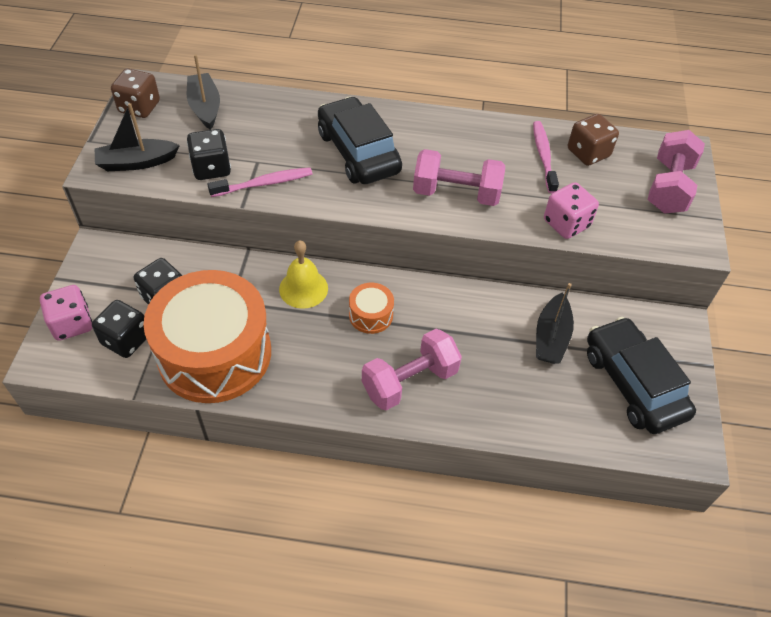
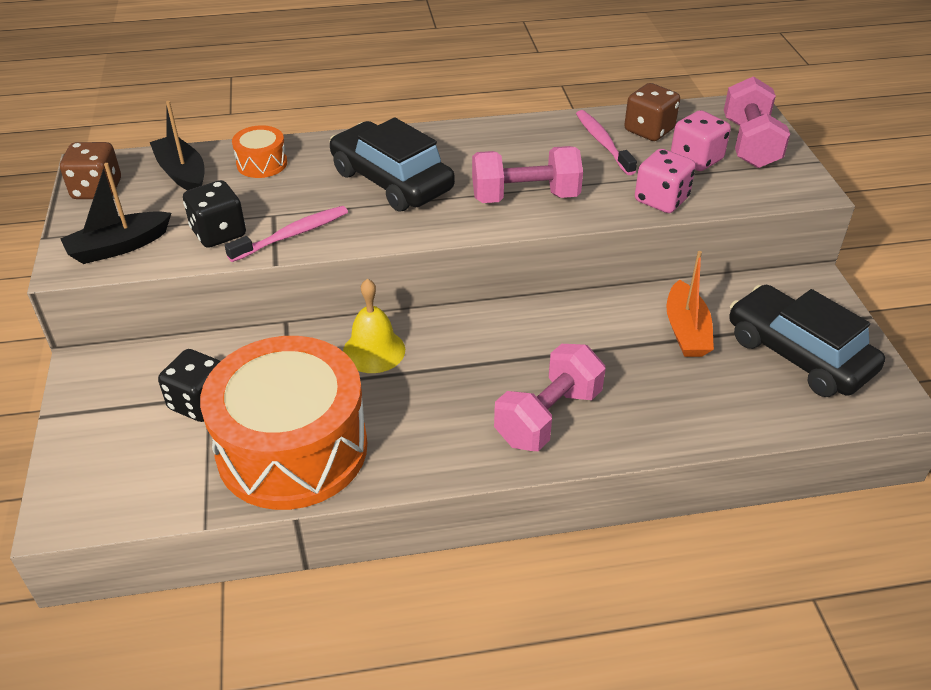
camera: 15 degrees left, 10 degrees down
(72, 324) = (85, 463): pink dice -> pink dice (696, 159)
(126, 340) = (167, 463): black dice -> none
(371, 315) = (469, 359): orange drum -> orange drum (262, 163)
(551, 337) = (686, 330): black boat -> orange boat

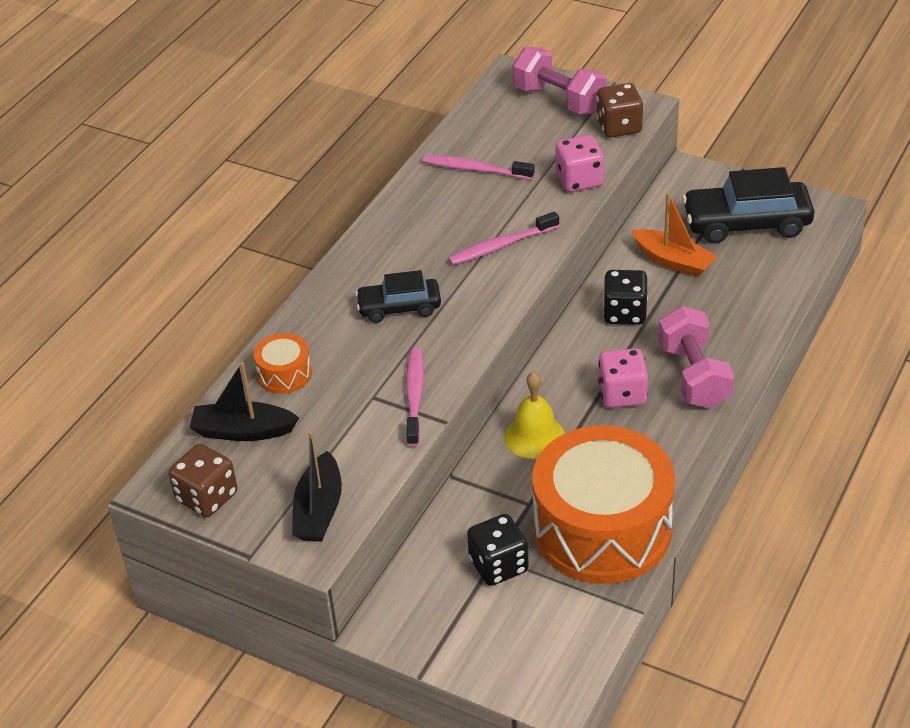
camera: 50 degrees left, 0 degrees up
(218, 233) = (365, 439): black dice -> black dice (624, 313)
(391, 181) = (399, 307): black car -> black car, size x0.60
(525, 197) = (502, 245): pink dumbbell -> pink toothbrush
(649, 130) = (485, 138): brown dice -> brown dice (619, 127)
(696, 159) = (549, 136): pink dice -> pink dice (622, 394)

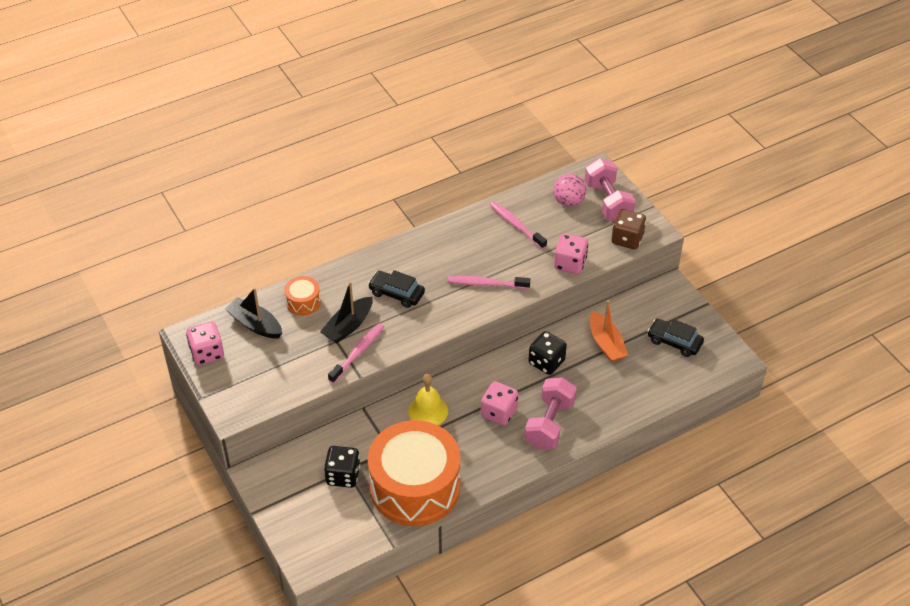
camera: 30 degrees right, 5 degrees up
(207, 497) = (207, 353): brown dice -> pink dice
(319, 510) = (254, 392): black boat -> black boat (348, 326)
(513, 119) = (568, 202): none -> pink ball
(746, 223) = (674, 342): black car -> black car, size x0.60

